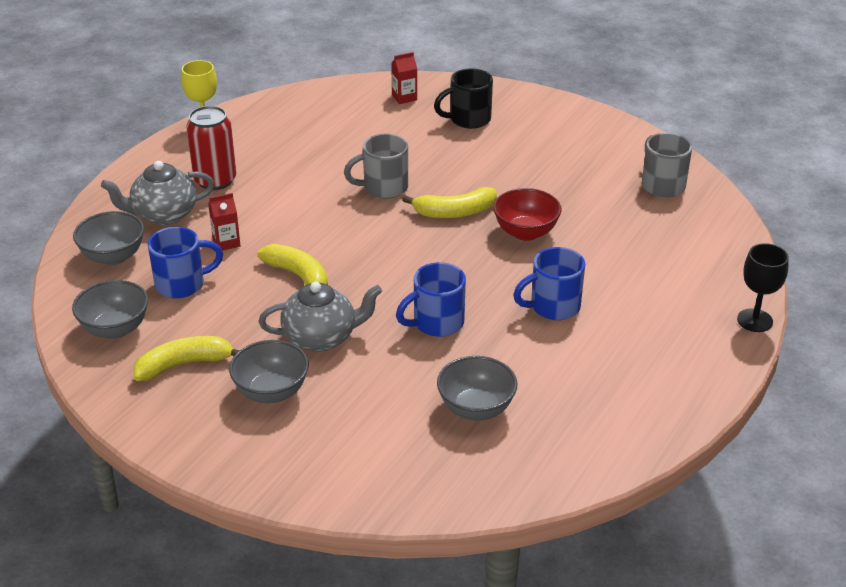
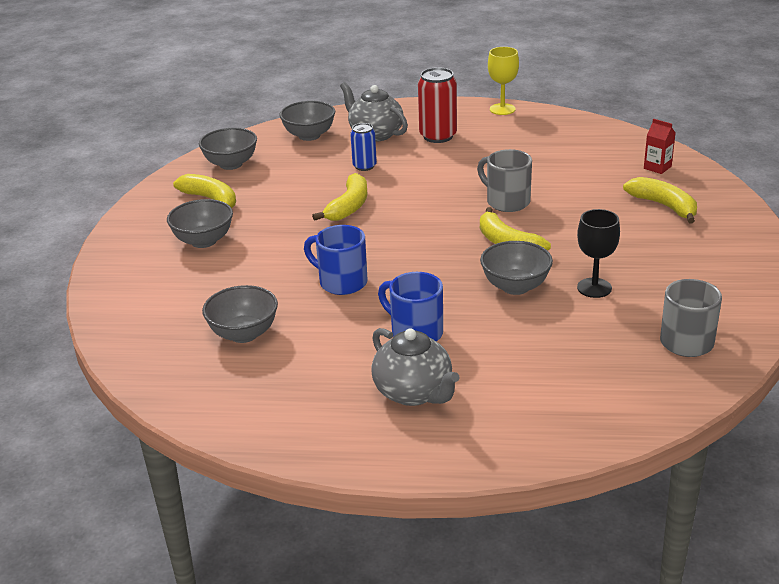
camera: 65 degrees right, 5 degrees down
(182, 284) = (299, 168): blue mug -> none
(226, 242) = (364, 166): red carton -> blue can
(321, 338) = (281, 239): grey teapot -> grey teapot (414, 393)
(468, 119) = (664, 206): black mug -> yellow banana
(525, 232) = (515, 286): red bowl -> grey bowl
(755, 320) = (504, 463): black goblet -> black goblet (594, 288)

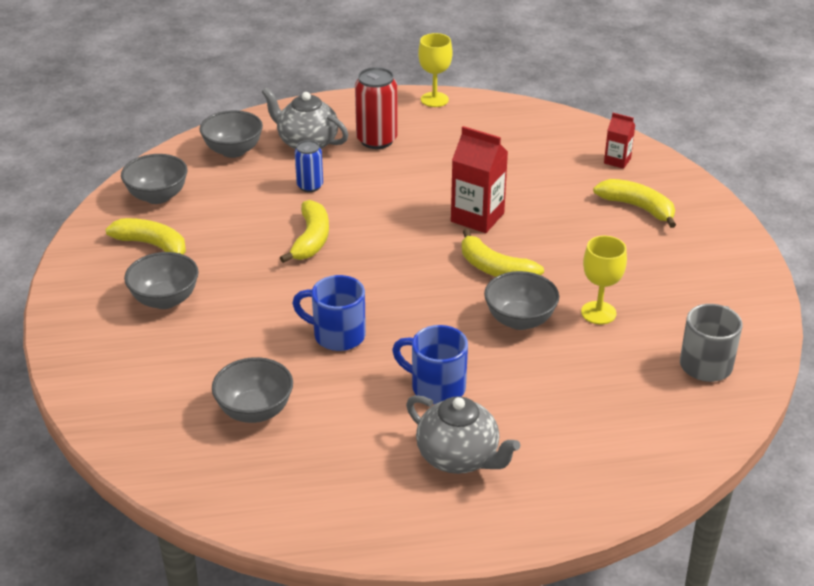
camera: 15 degrees left, 5 degrees up
(506, 202) = (477, 217): grey mug -> red carton
(594, 288) = (598, 313): black goblet -> yellow goblet

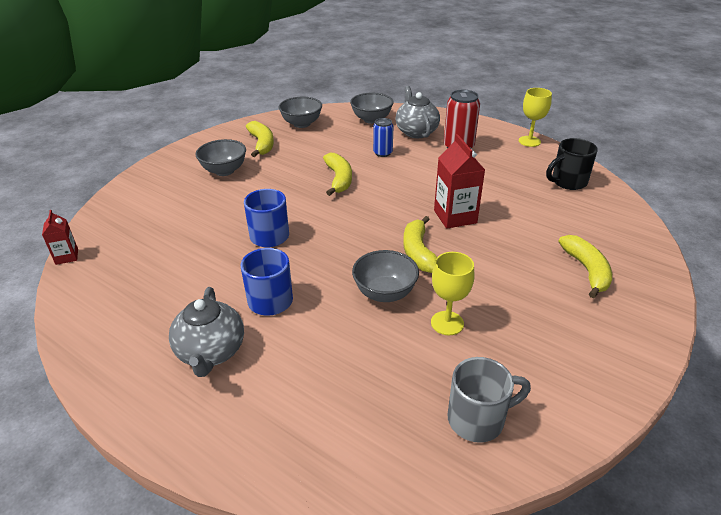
camera: 45 degrees right, 0 degrees up
(255, 411) = (166, 248): grey bowl -> none
(311, 239) = (339, 179): yellow banana -> yellow banana turned 60 degrees counterclockwise
(524, 129) = (567, 182): none -> black mug
(617, 161) = (615, 232): red carton -> red carton (67, 256)

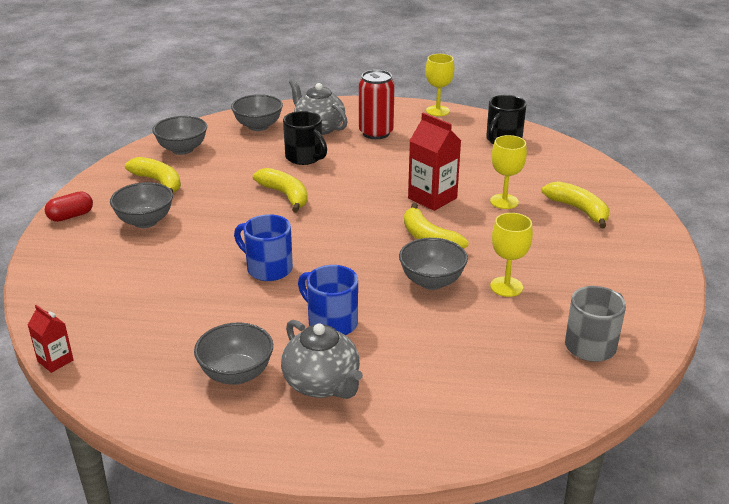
camera: 30 degrees left, 5 degrees down
(162, 316) = (236, 374): none -> grey bowl
(183, 153) = (71, 216): none -> red capsule
(383, 153) = (305, 158): blue can -> black mug
(518, 239) = (504, 201): none -> yellow goblet

